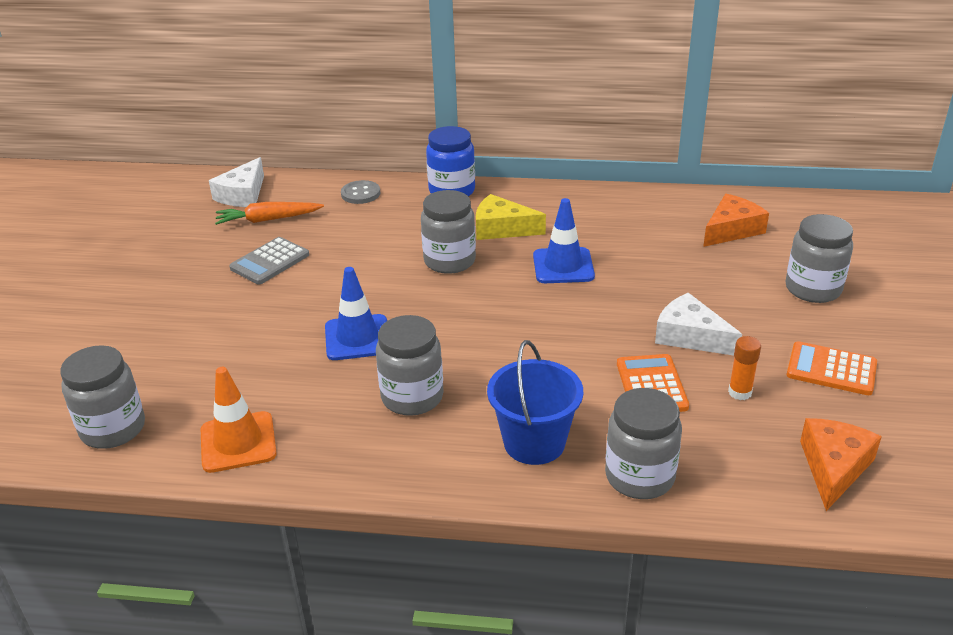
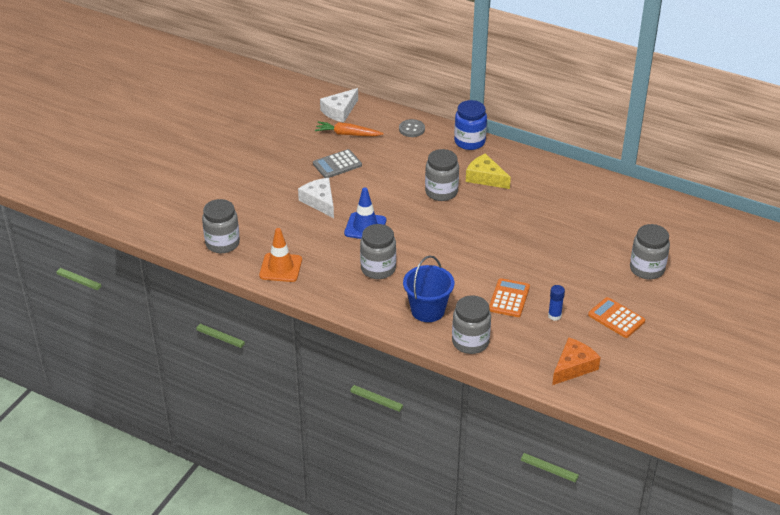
camera: 20 degrees right, 5 degrees up
(563, 266) = (506, 213): blue traffic cone -> none
(690, 336) = (551, 277): white cheese -> white cheese (319, 202)
(731, 230) = (628, 217): orange cheese -> none
(740, 392) = (554, 316): orange glue stick -> blue glue stick

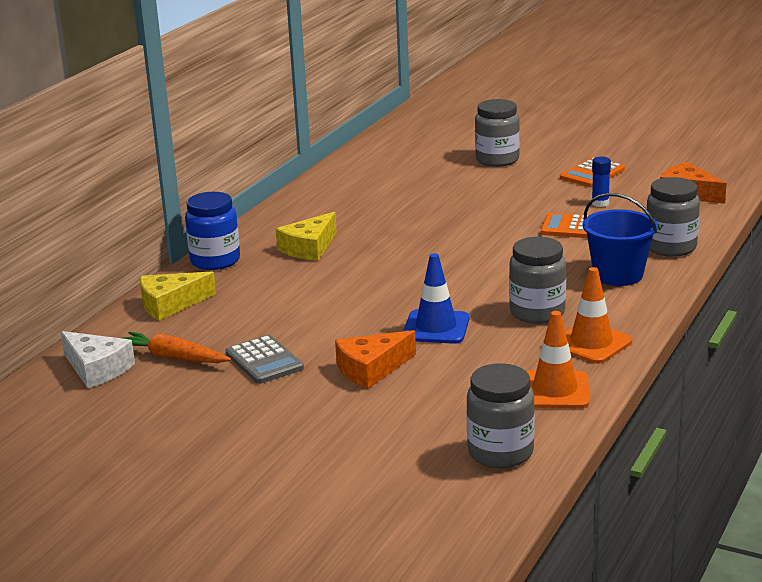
camera: 90 degrees left, 15 degrees down
(319, 202) = (371, 369): white cheese -> orange cheese
(333, 288) = (591, 343): none -> orange traffic cone
(347, 134) = (173, 357): orange carrot -> orange carrot turned 105 degrees clockwise
(411, 129) = (170, 304): grey button -> yellow cheese
(441, 192) = (344, 276): grey jar -> none

